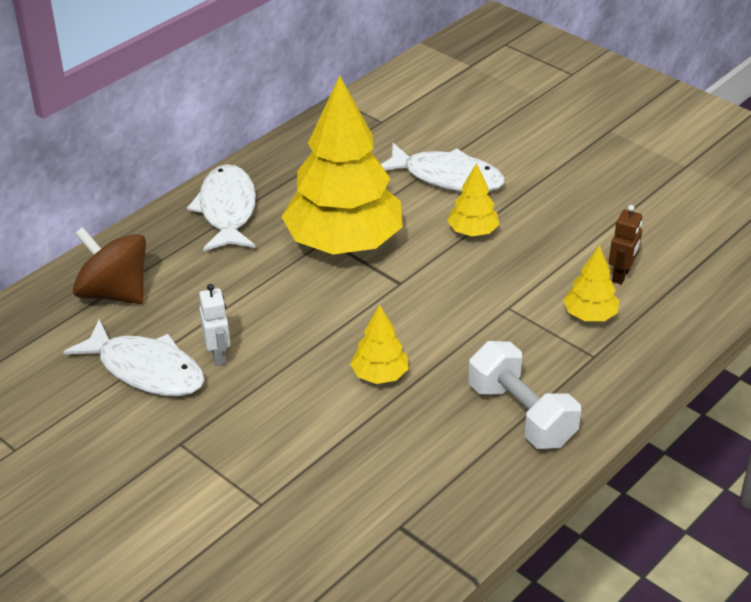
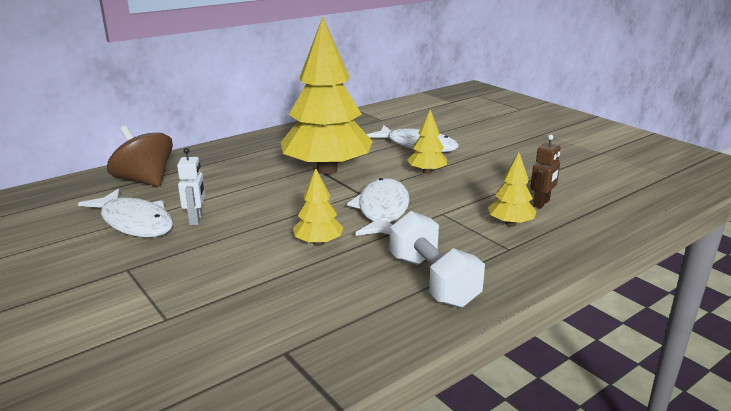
camera: 10 degrees right, 15 degrees down
(227, 210) = (253, 149): white fish -> white fish (382, 210)

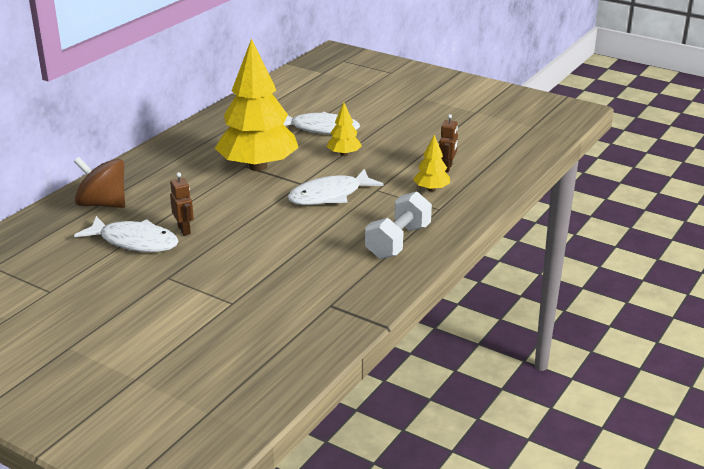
camera: 20 degrees left, 5 degrees up
(196, 219) = (184, 230): white robot -> brown robot
(318, 243) = (298, 230): yellow tree -> none
(382, 210) = (329, 195): white fish -> white fish turned 105 degrees counterclockwise
(432, 280) = (398, 242): white dumbbell -> white dumbbell turned 75 degrees clockwise

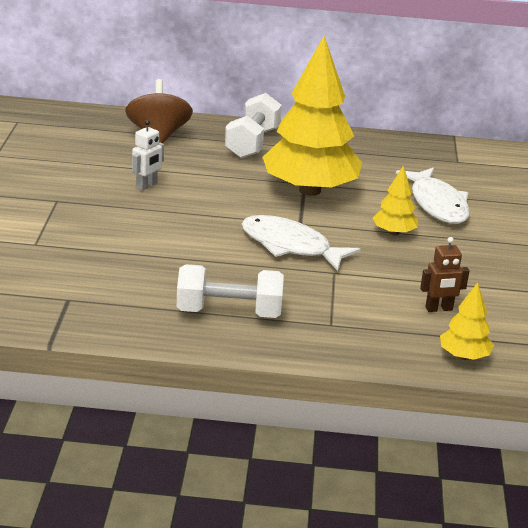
camera: 60 degrees right, 0 degrees up
(135, 242) = (105, 168): white fish -> none
(161, 168) = (252, 143): none -> white dumbbell
(184, 230) = (147, 185): brown robot -> white robot
(431, 189) = (373, 309): yellow tree -> yellow tree (464, 356)

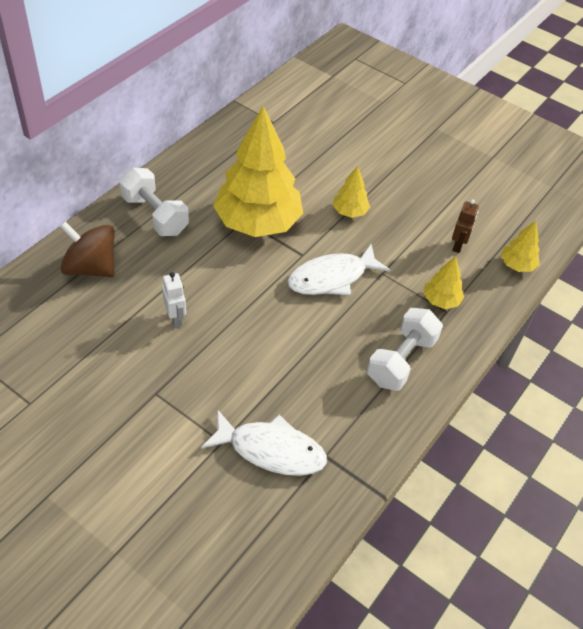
camera: 60 degrees left, 20 degrees up
(341, 317) = (441, 300): none -> yellow tree
(437, 204) = (326, 168): white fish -> white fish (271, 450)

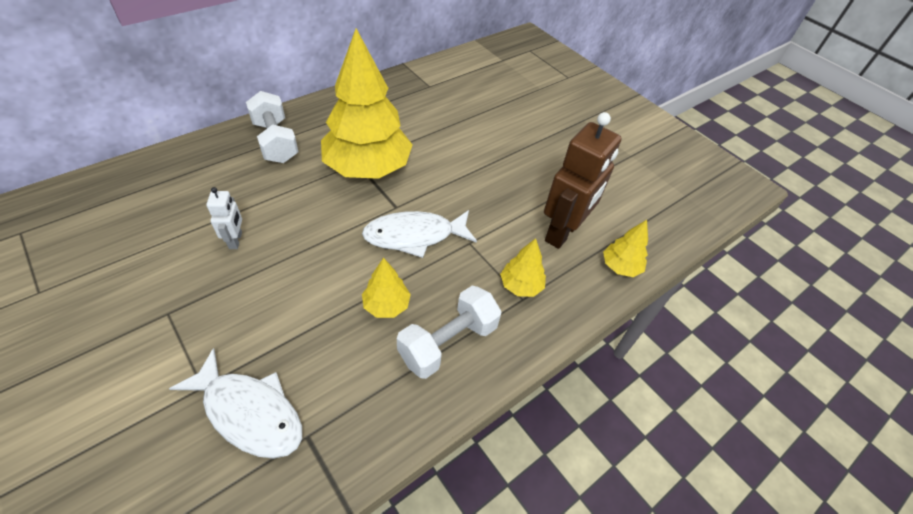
camera: 15 degrees right, 0 degrees up
(91, 267) = (187, 175): brown spinning top -> none
(350, 212) = (463, 177): yellow tree -> yellow tree (386, 305)
(458, 245) = (563, 232): brown robot -> brown robot, size x2.09

